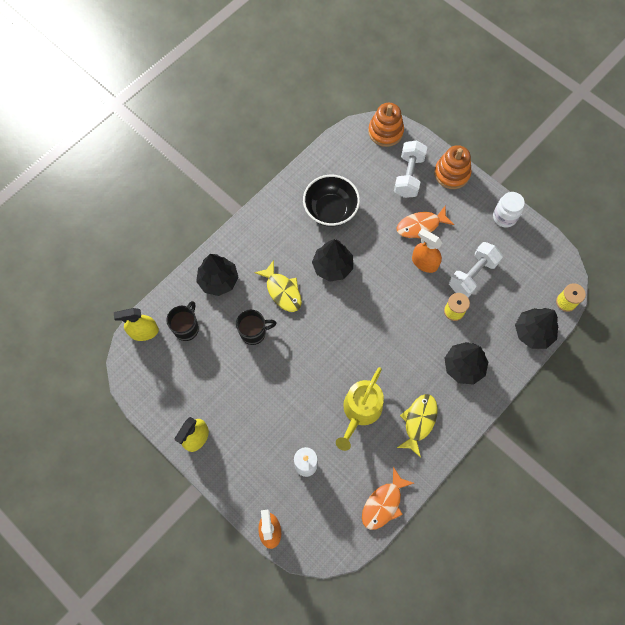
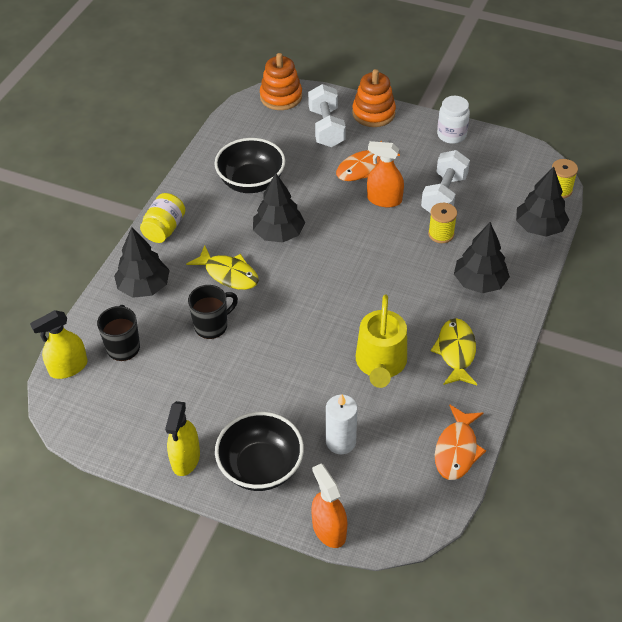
camera: 20 degrees left, 20 degrees down
(244, 464) = (261, 467): none -> black bowl
(251, 232) = (164, 229): none -> yellow jar

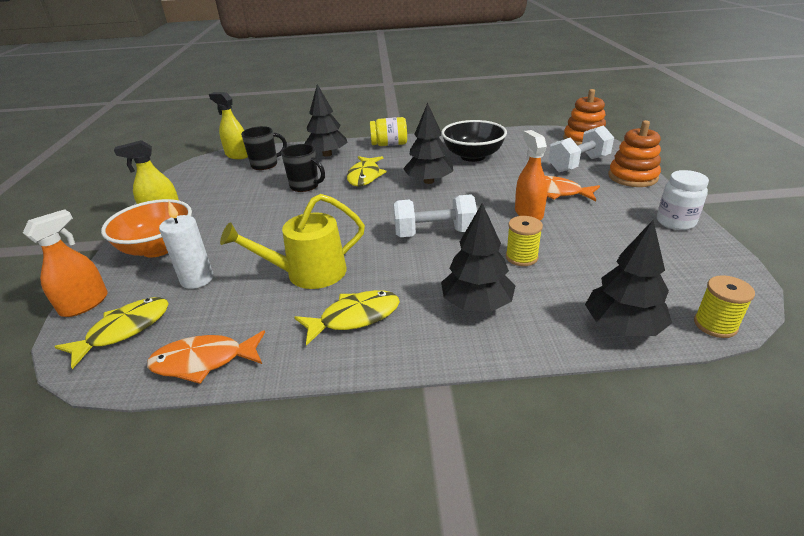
camera: 65 degrees right, 15 degrees down
(261, 467) = (158, 248): black bowl -> orange bowl
(388, 499) = (124, 330): none -> yellow fish
(444, 195) = (580, 243): white dumbbell -> white dumbbell (434, 233)

